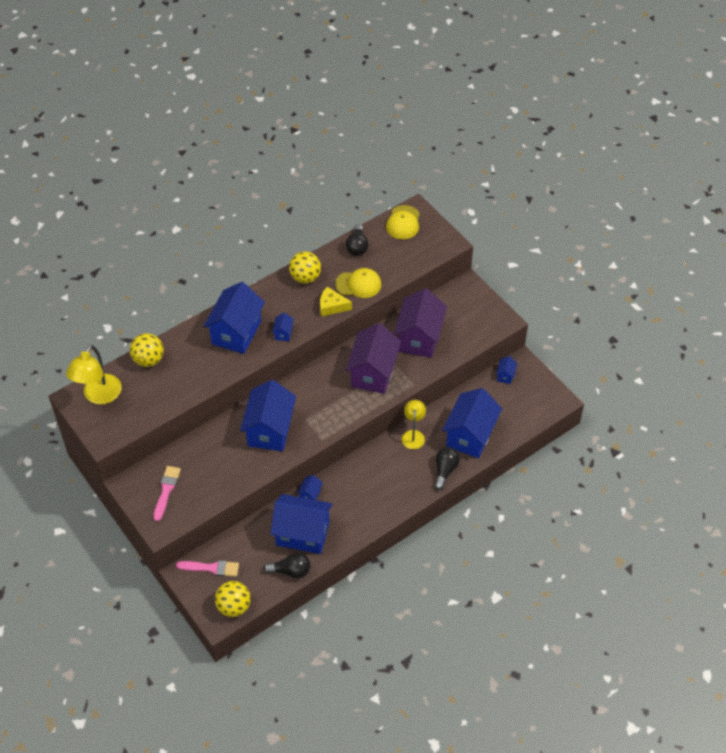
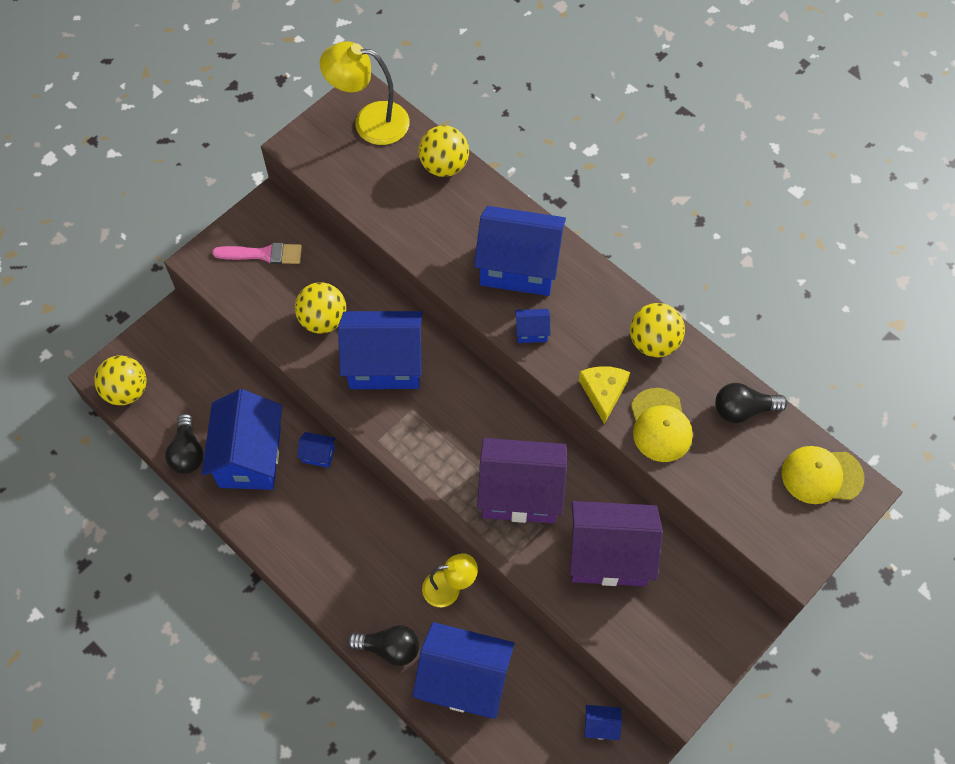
camera: 80 degrees right, 10 degrees up
(211, 568) = (184, 350): pink brush -> none
(228, 460) = (323, 320): none -> yellow ball

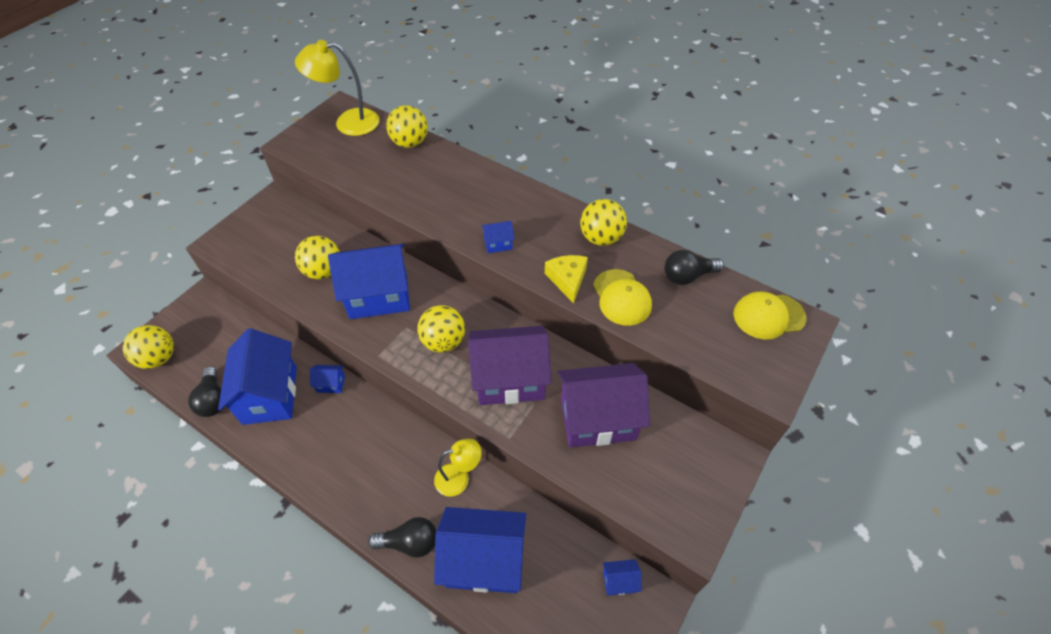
camera: 10 degrees left, 10 degrees down
(263, 254) = (270, 232): pink brush -> none
(453, 434) = (443, 341): none -> yellow ball
(519, 267) = (480, 200): blue house -> none

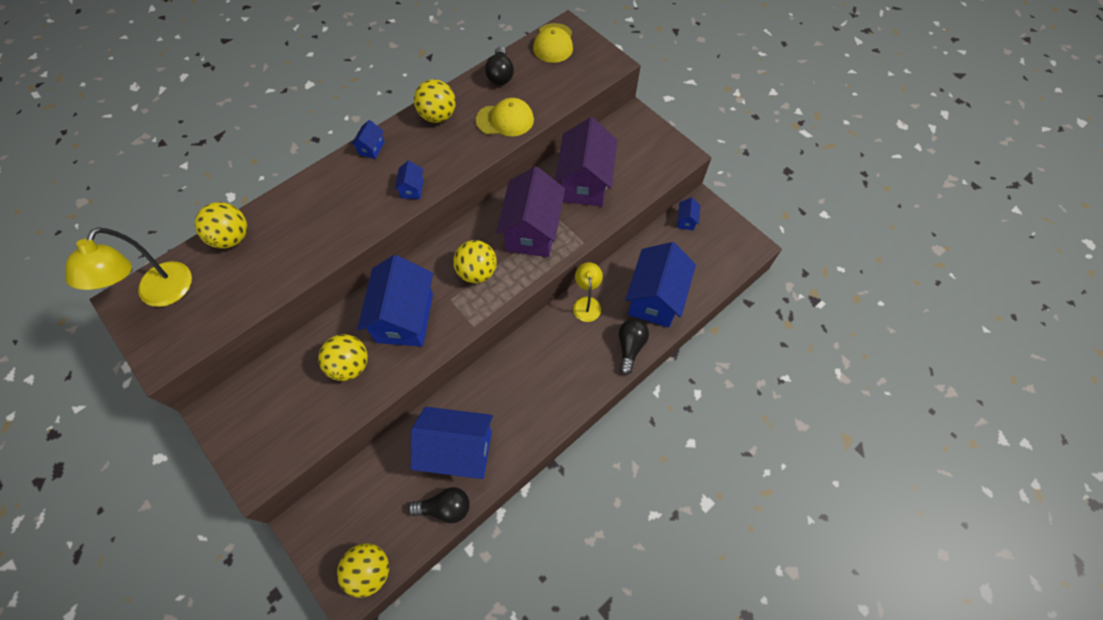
camera: 75 degrees left, 10 degrees up
(331, 384) = (465, 393): blue house -> blue house (371, 148)
(567, 279) = (473, 149): yellow cheese -> none

